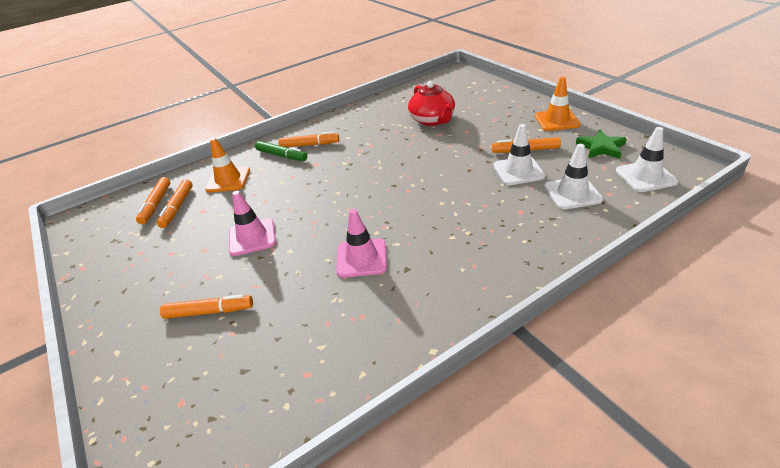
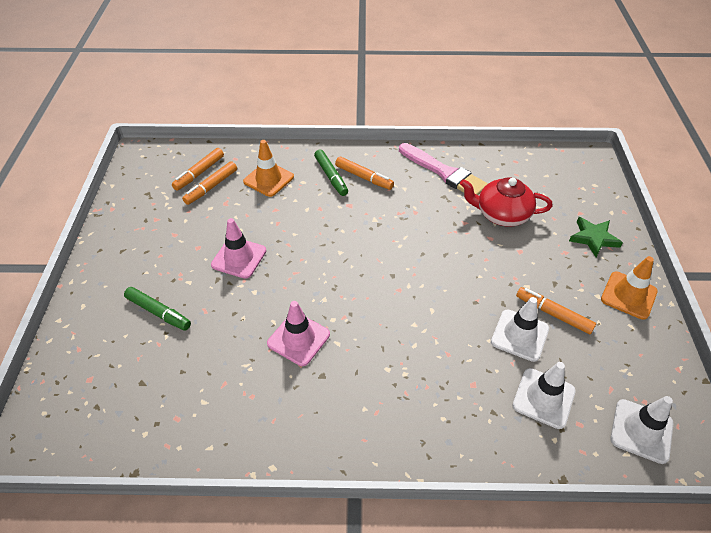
camera: 30 degrees right, 10 degrees up
(209, 311) = (158, 312): orange marker -> green marker
(367, 117) = (444, 172): none -> pink brush
(432, 120) = (501, 214): red teapot -> red teapot turned 90 degrees clockwise
(601, 148) = (636, 363): green star -> green star (593, 238)

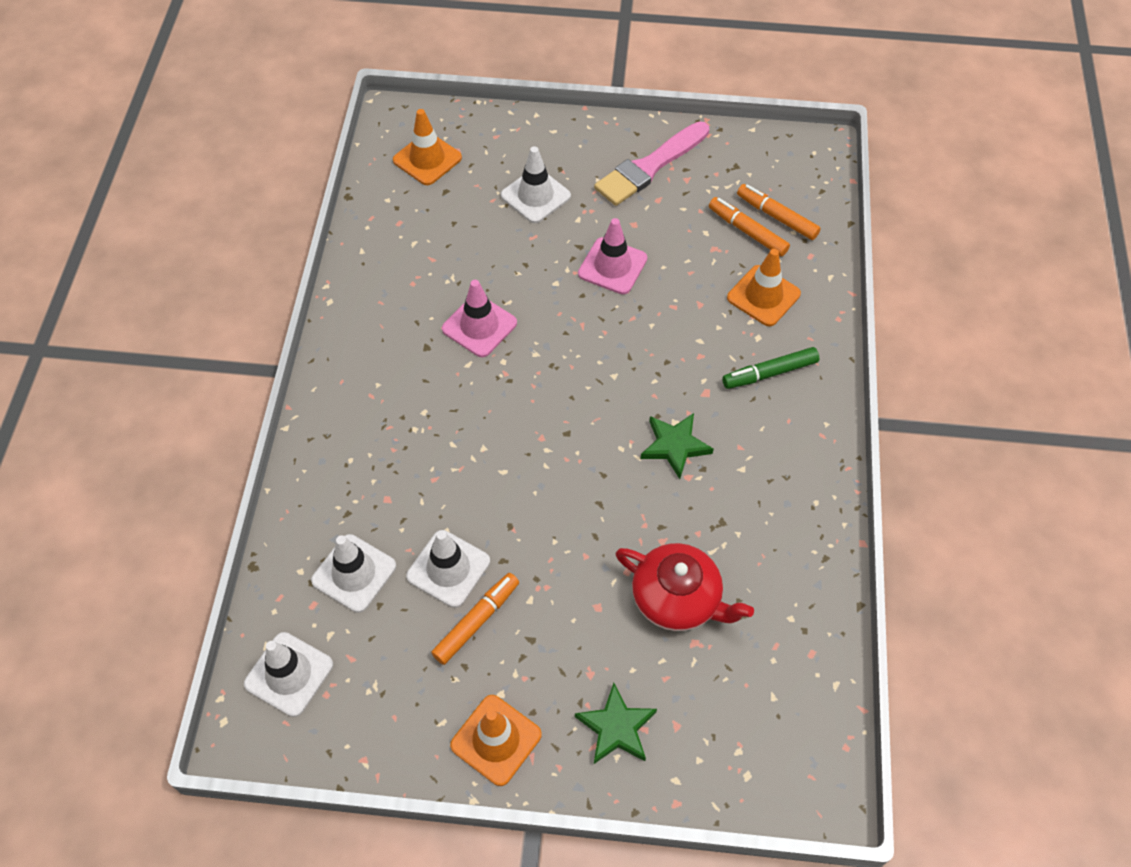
camera: 95 degrees right, 10 degrees up
(96, 404) = (427, 159): none -> orange traffic cone
(158, 312) = (535, 196): green marker -> white traffic cone
(364, 177) = (768, 416): orange marker -> none
(393, 219) = (675, 446): none -> green star
(444, 172) = (780, 531): pink brush -> pink brush (650, 166)
(501, 214) = (677, 598): red teapot -> red teapot turned 105 degrees clockwise

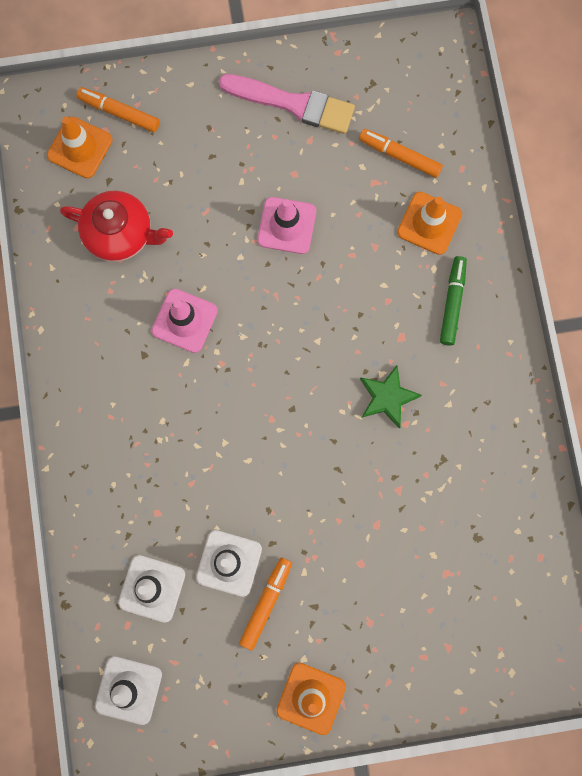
camera: 15 degrees left, 20 degrees up
(535, 196) = (195, 165): white traffic cone -> none
(616, 727) = (402, 662): green star -> none
(650, 166) = (292, 104): pink brush -> pink brush turned 105 degrees counterclockwise
(677, 598) = (423, 539): red teapot -> red teapot (120, 234)
(770, 373) = (452, 303): green marker -> green marker turned 135 degrees clockwise
(777, 217) = (423, 133): orange marker -> orange marker (119, 113)

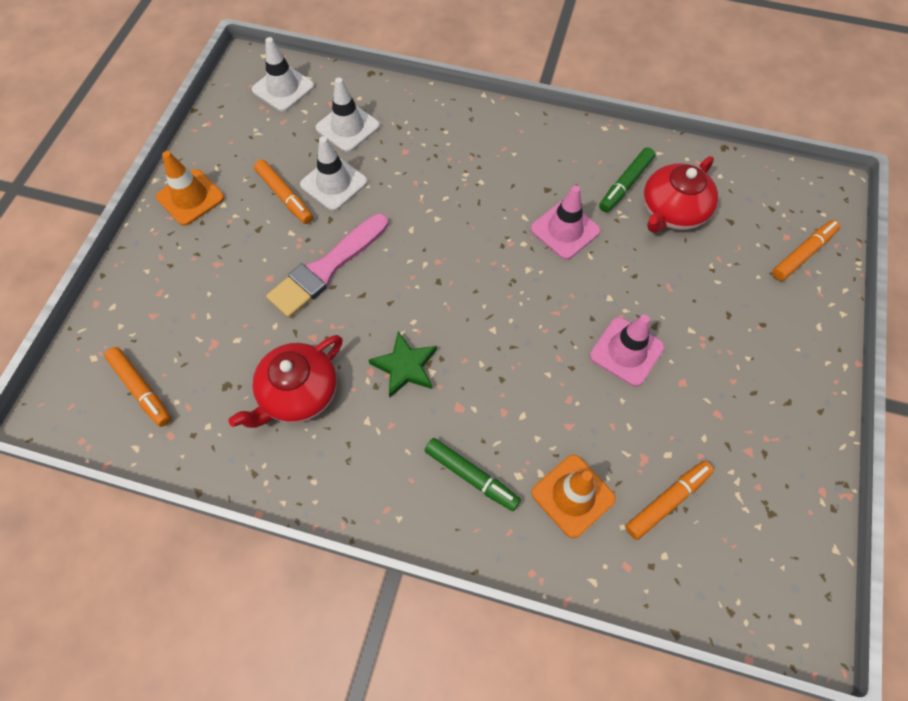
camera: 115 degrees right, 15 degrees down
(80, 148) = (773, 211): orange traffic cone -> none
(106, 285) = (625, 184): none -> green marker
(292, 104) = (768, 415): pink brush -> pink brush (327, 268)
(454, 473) = (298, 393): none -> red teapot
(516, 609) = (141, 389): none -> orange marker

